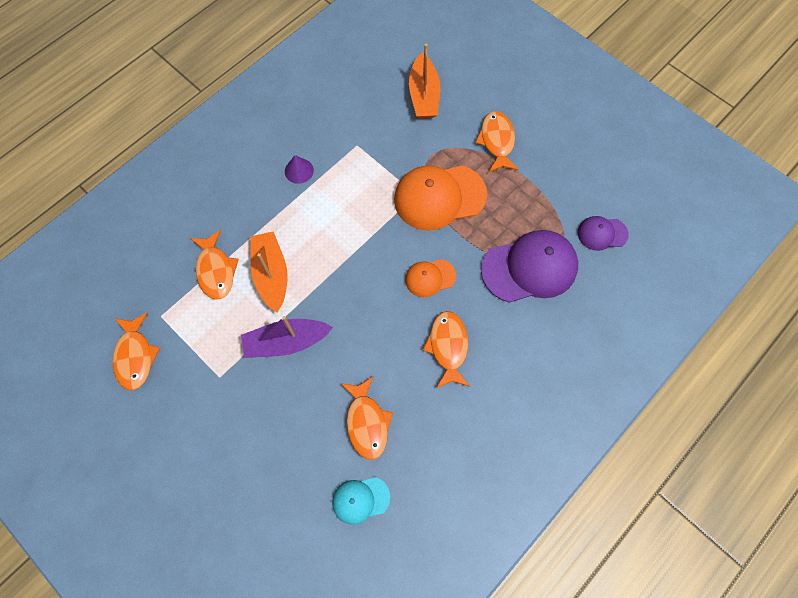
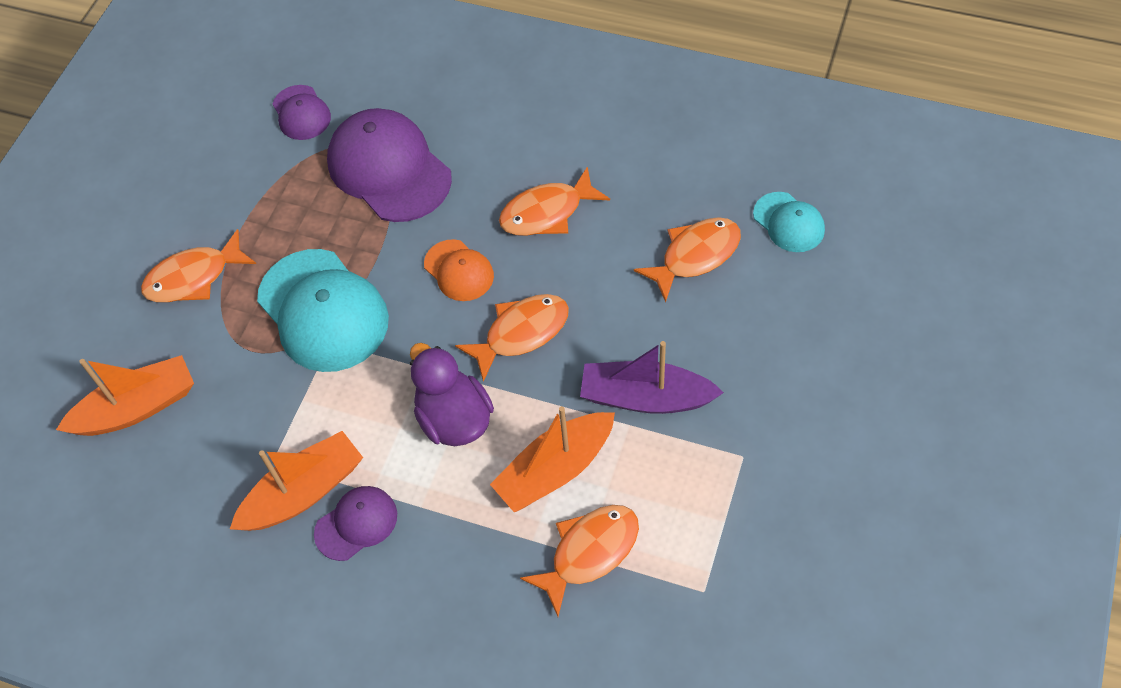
camera: 110 degrees left, 10 degrees down
(135, 356) = (783, 589): orange fish -> orange fish (521, 333)
(286, 342) = (645, 397): purple boat -> purple boat turned 135 degrees clockwise
(299, 170) = (356, 524): purple cone -> purple cap
(330, 153) = (304, 492): none -> orange boat
(332, 237) = (454, 419): none -> purple duck
(439, 197) = (323, 311): orange cap -> turquoise cap

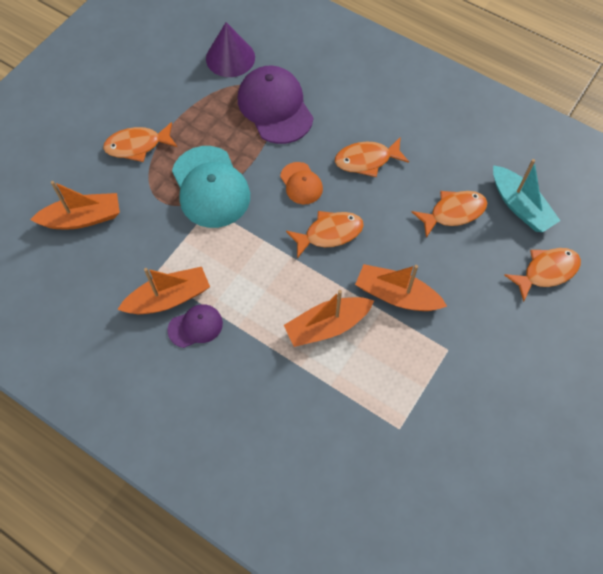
camera: 10 degrees right, 5 degrees up
(301, 113) = (230, 58): purple cap -> purple cone
(454, 419) = (273, 277): purple duck -> none
(589, 553) = (334, 384): orange fish -> orange fish (546, 272)
(645, 397) = (396, 295): purple boat -> orange boat
(789, 222) = (520, 206): turquoise cap -> turquoise boat

